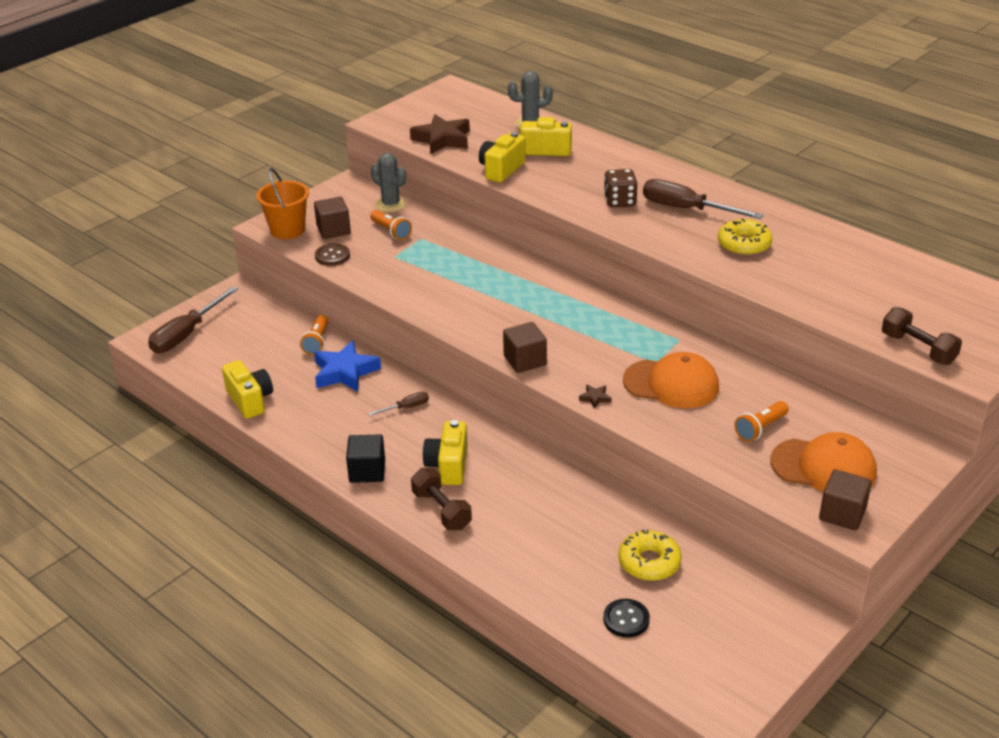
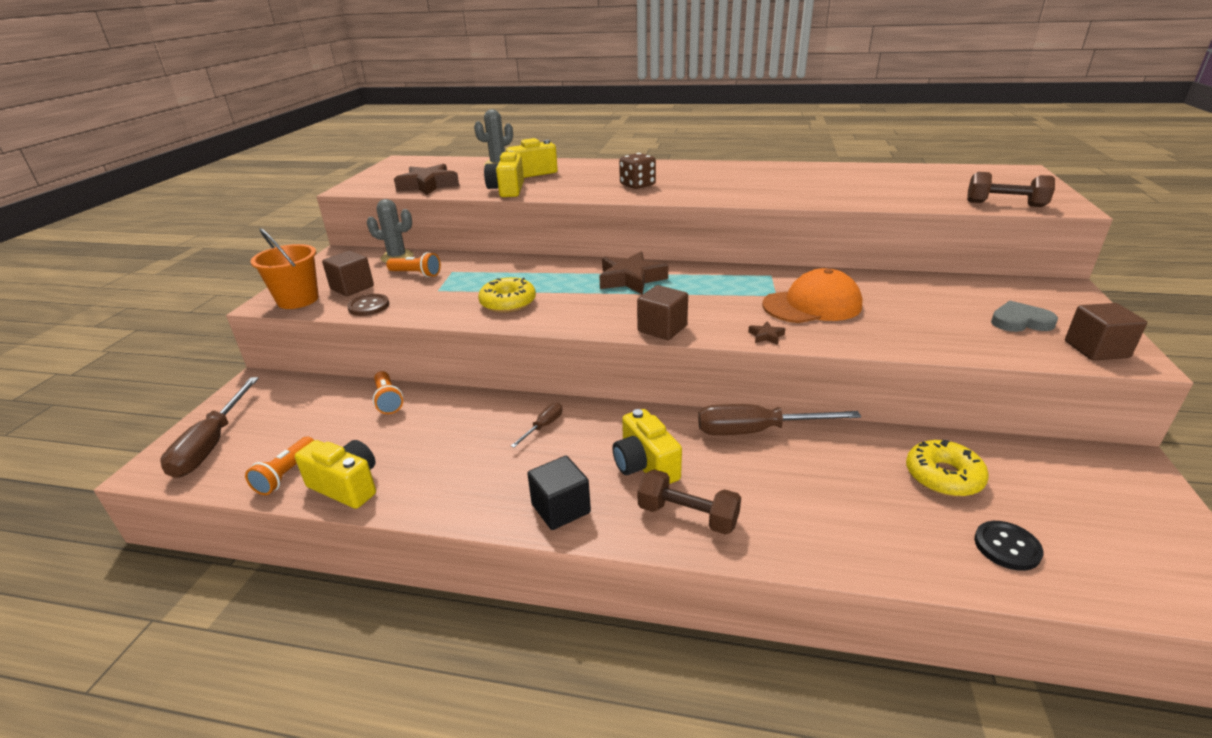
camera: 30 degrees left, 5 degrees down
(345, 372) = (444, 417): blue star -> none
(555, 300) = (631, 279): none -> brown star
(686, 209) = (697, 178): brown screwdriver -> brown screwdriver (756, 431)
(744, 244) = (774, 185): yellow donut -> yellow donut (508, 303)
(760, 428) = (929, 312): orange flashlight -> orange flashlight (286, 474)
(823, 467) = (1020, 321): orange cap -> grey heart

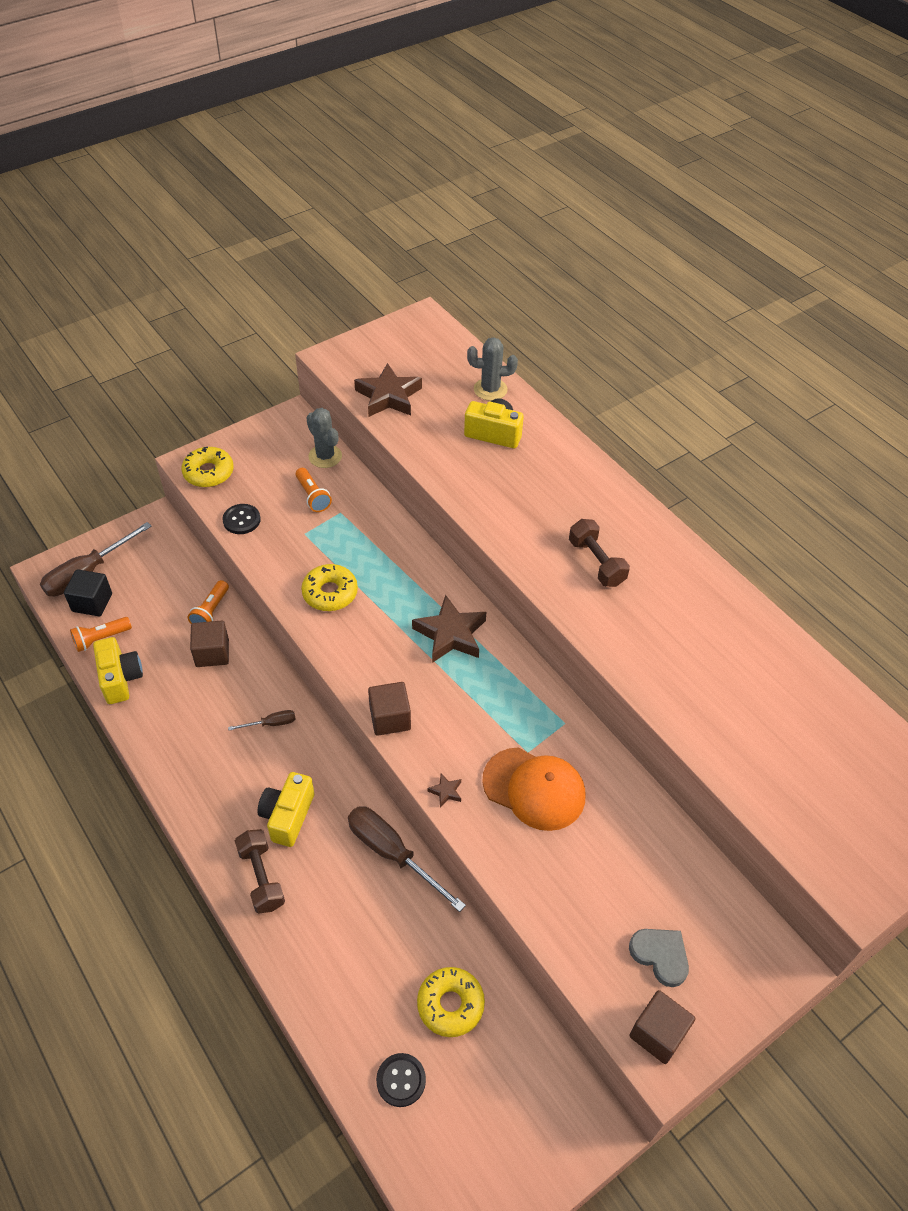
camera: 40 degrees right, 20 degrees up
(298, 300) = (208, 473): orange bucket -> yellow donut
(352, 287) = (255, 482): brown cube -> brown cube (212, 653)
(369, 306) = (241, 520): brown button -> black button
(507, 190) = (435, 455): yellow camera -> none
(561, 508) = (204, 804): black cube -> black cube (92, 602)
(637, 185) = (547, 530): brown dice -> none
(1005, 204) = (807, 842): brown dumbbell -> brown dumbbell (596, 562)

